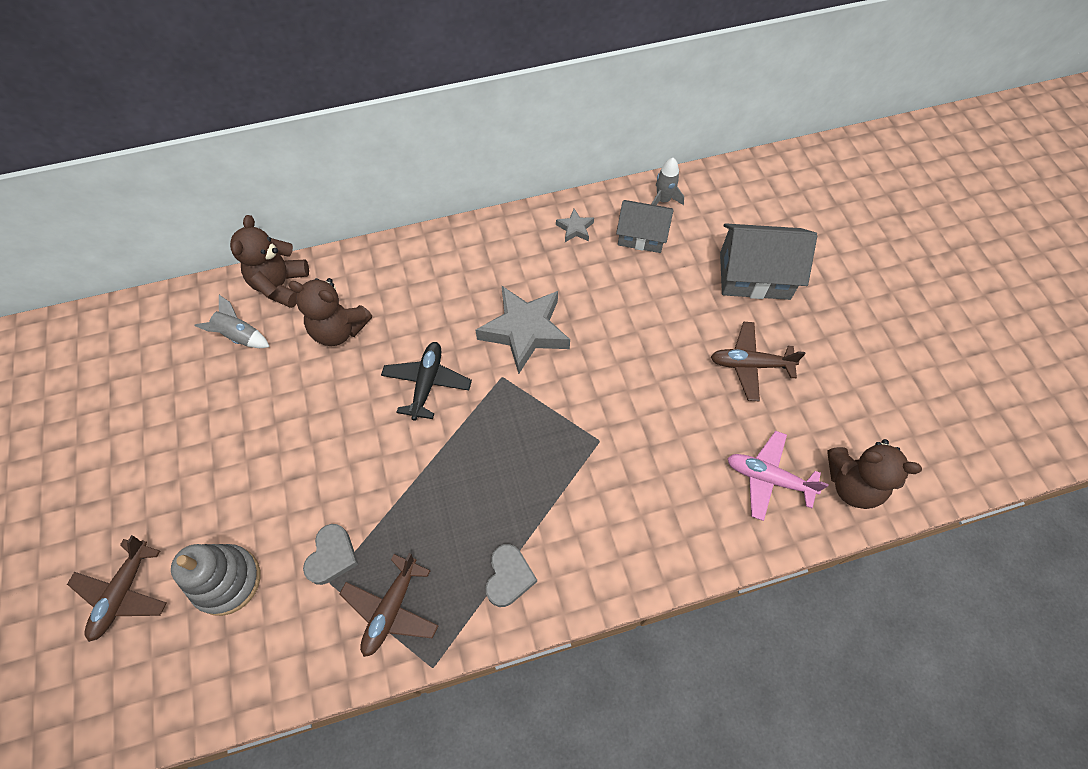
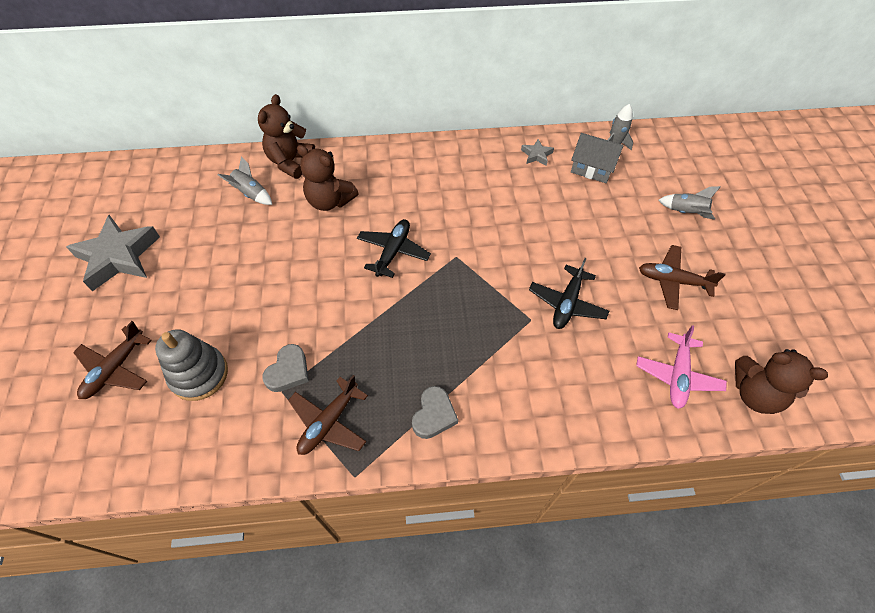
camera: 10 degrees right, 5 degrees down
(525, 331) = (481, 225): grey star -> grey star (118, 257)
(637, 413) = (567, 303): none -> black plane
(754, 275) = (686, 212): grey house -> grey rocket
(768, 478) = (677, 375): pink plane -> pink plane turned 105 degrees counterclockwise

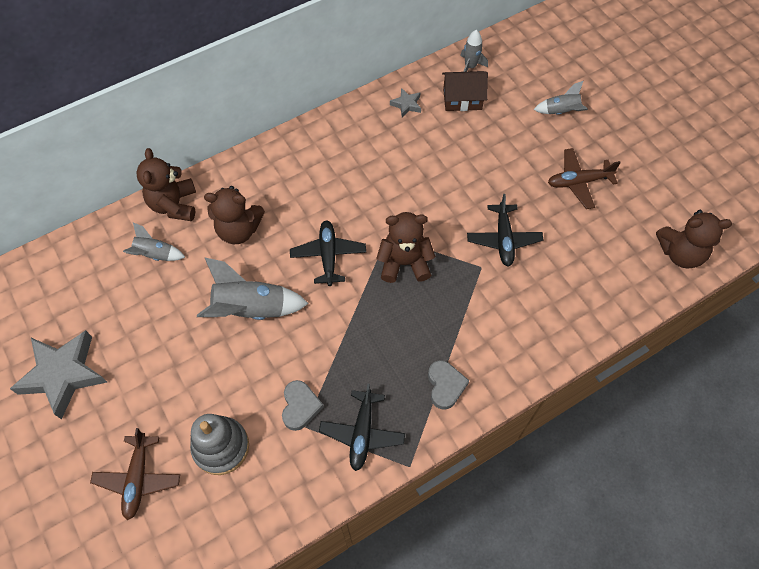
camera: 25 degrees left, 5 degrees up
(299, 269) = (251, 309): none -> grey rocket
(329, 422) = (362, 433): brown plane -> black plane
(458, 286) = (404, 263): none -> brown teddy bear
(592, 168) = (462, 99): grey house -> brown house
(677, 375) = (618, 264): pink plane -> none

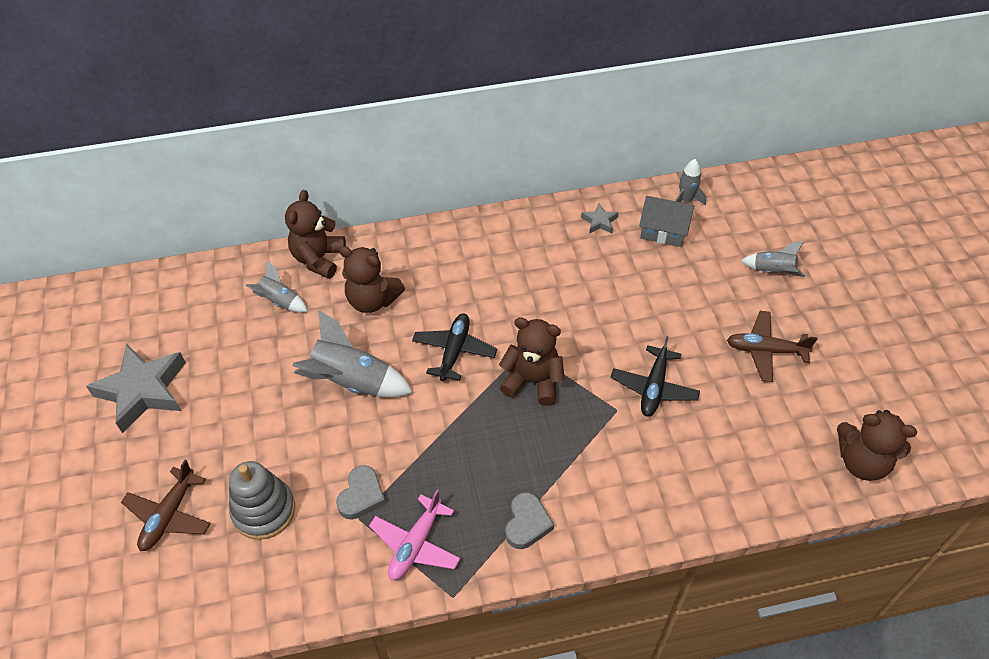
camera: 20 degrees right, 10 degrees down
(362, 433) = (416, 544): black plane -> pink plane
(462, 99) = (663, 231): brown house -> grey house

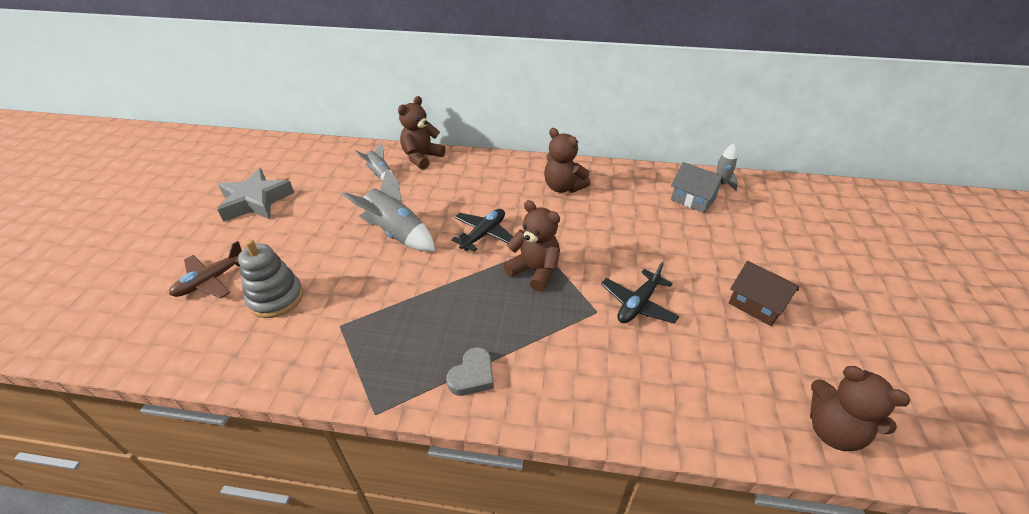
camera: 20 degrees right, 10 degrees down
(361, 496) = (353, 310): grey heart -> none
(372, 300) = (443, 189): brown teddy bear -> brown teddy bear (563, 187)
(416, 544) = (371, 360): pink plane -> none
(599, 222) = (641, 182): grey star -> none
(765, 350) = (756, 305): brown plane -> brown house
(773, 271) = (783, 248): grey rocket -> none

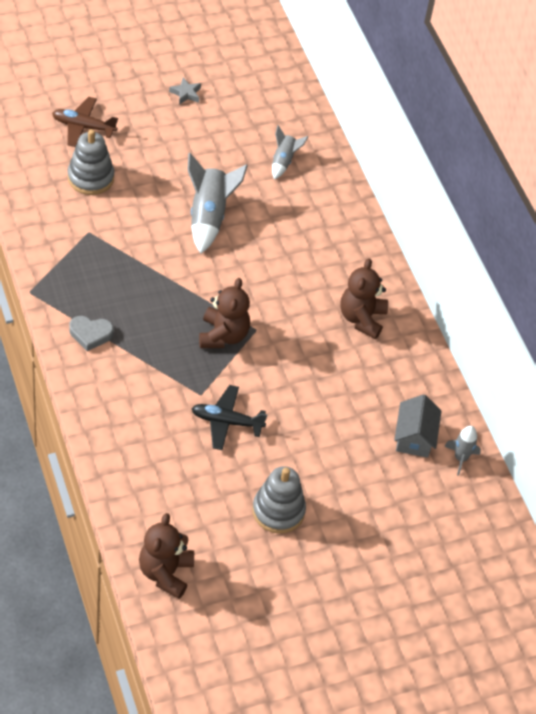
camera: 55 degrees right, 10 degrees up
(255, 201) = (186, 93): grey star -> grey star, size x0.45
(422, 157) = (333, 181): brown teddy bear -> none
(483, 234) = (247, 280): black plane -> none
(756, 305) = (278, 511): brown house -> grey stacking toy

